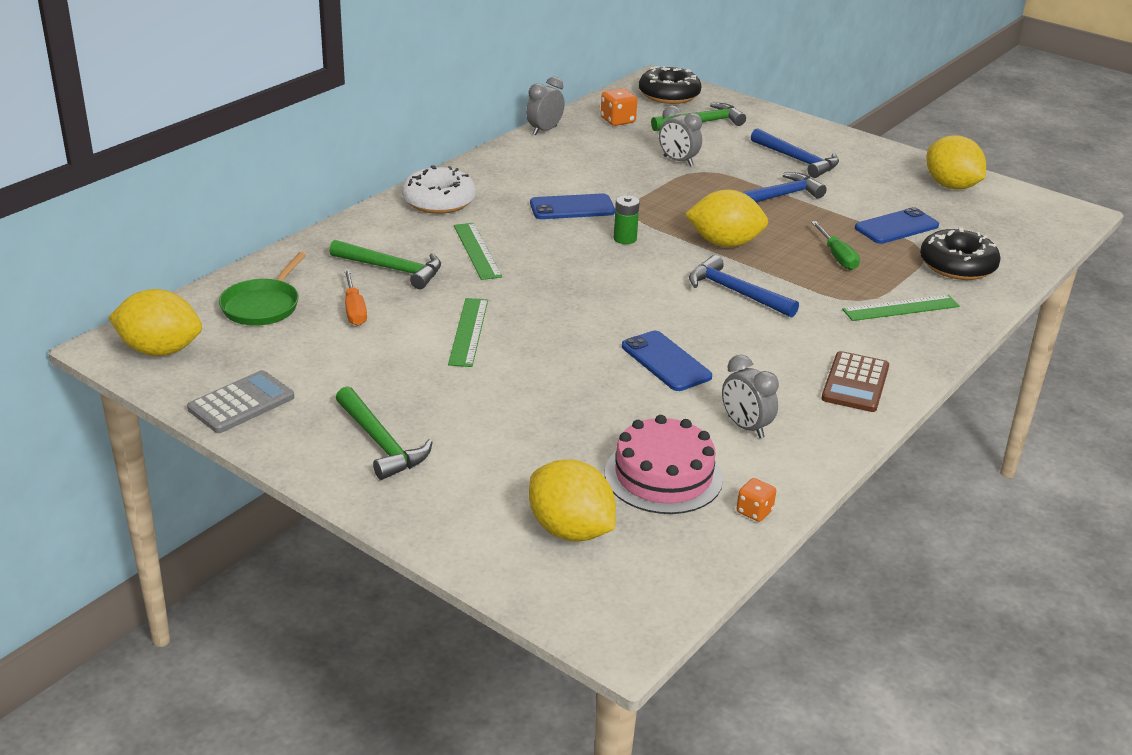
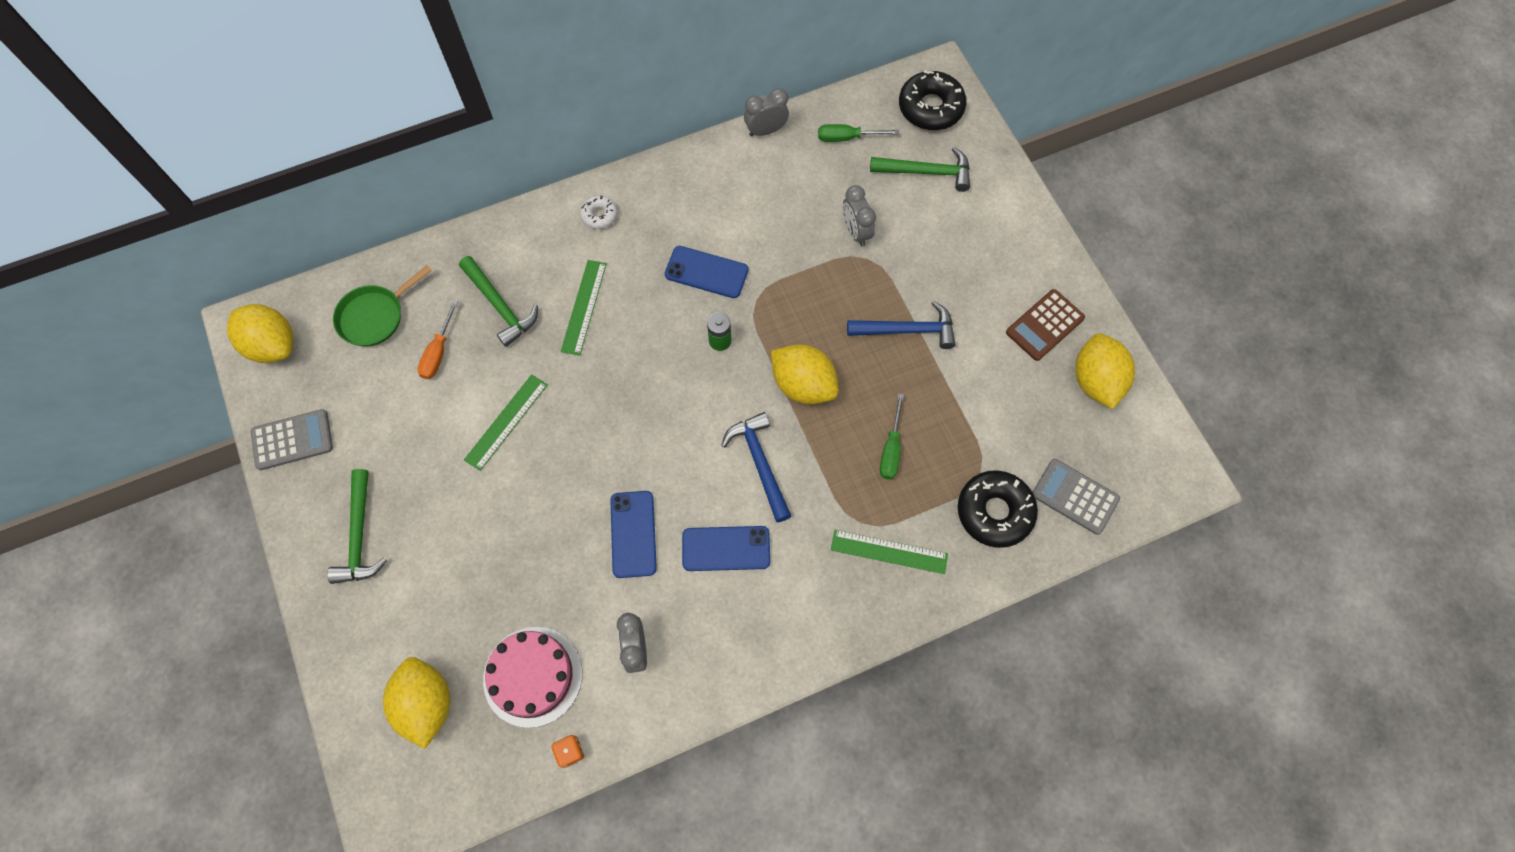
camera: 30 degrees right, 35 degrees up
(439, 201) = (599, 215): white donut -> white donut, size x0.54
(617, 120) = (847, 138): orange dice -> green screwdriver
(797, 160) = (974, 274): blue hammer -> none
(855, 383) = (767, 636): brown calculator -> brown calculator (1044, 325)
(896, 227) = (985, 426): blue phone -> blue phone (726, 548)
(1007, 242) = (1075, 496): none -> grey calculator

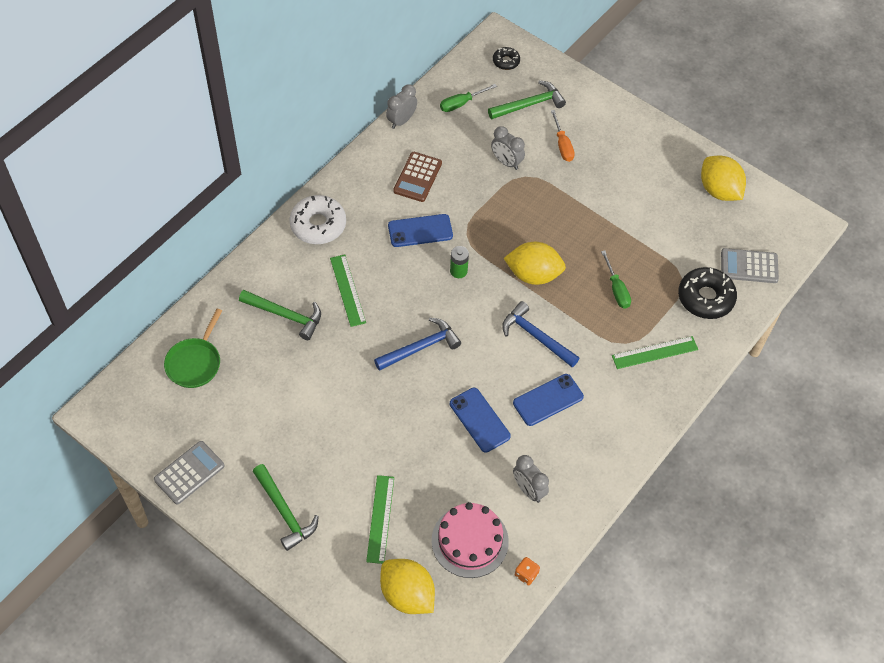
camera: 30 degrees left, 10 degrees down
(272, 345) = (128, 416): yellow lemon -> none
(438, 352) = (260, 366): orange screwdriver -> orange screwdriver (562, 145)
(506, 422) = (342, 389): green ruler -> green ruler (380, 519)
(599, 215) = (318, 225): white donut -> white donut, size x1.87
(907, 330) = (580, 210): blue hammer -> blue hammer (420, 347)
(930, 107) = (506, 61): black donut -> black donut, size x0.54
(1044, 325) = (666, 170): brown calculator -> brown calculator (417, 177)

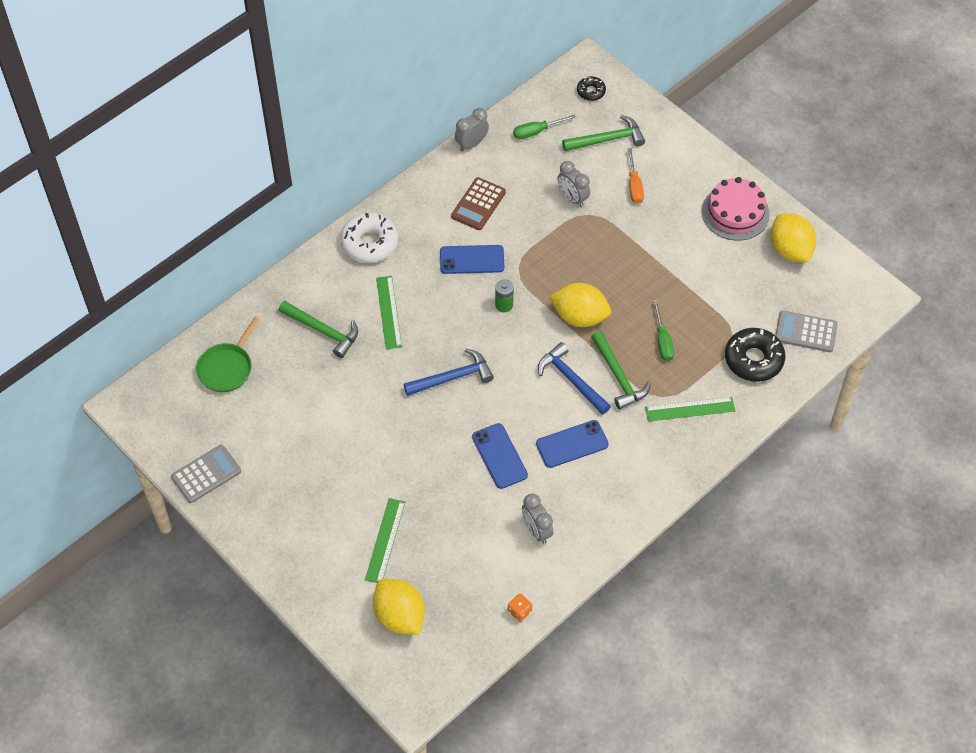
camera: 10 degrees right, 0 degrees up
(284, 512) = (293, 522): green hammer -> green hammer (618, 376)
(470, 541) = (469, 572): pink cake -> pink cake (735, 212)

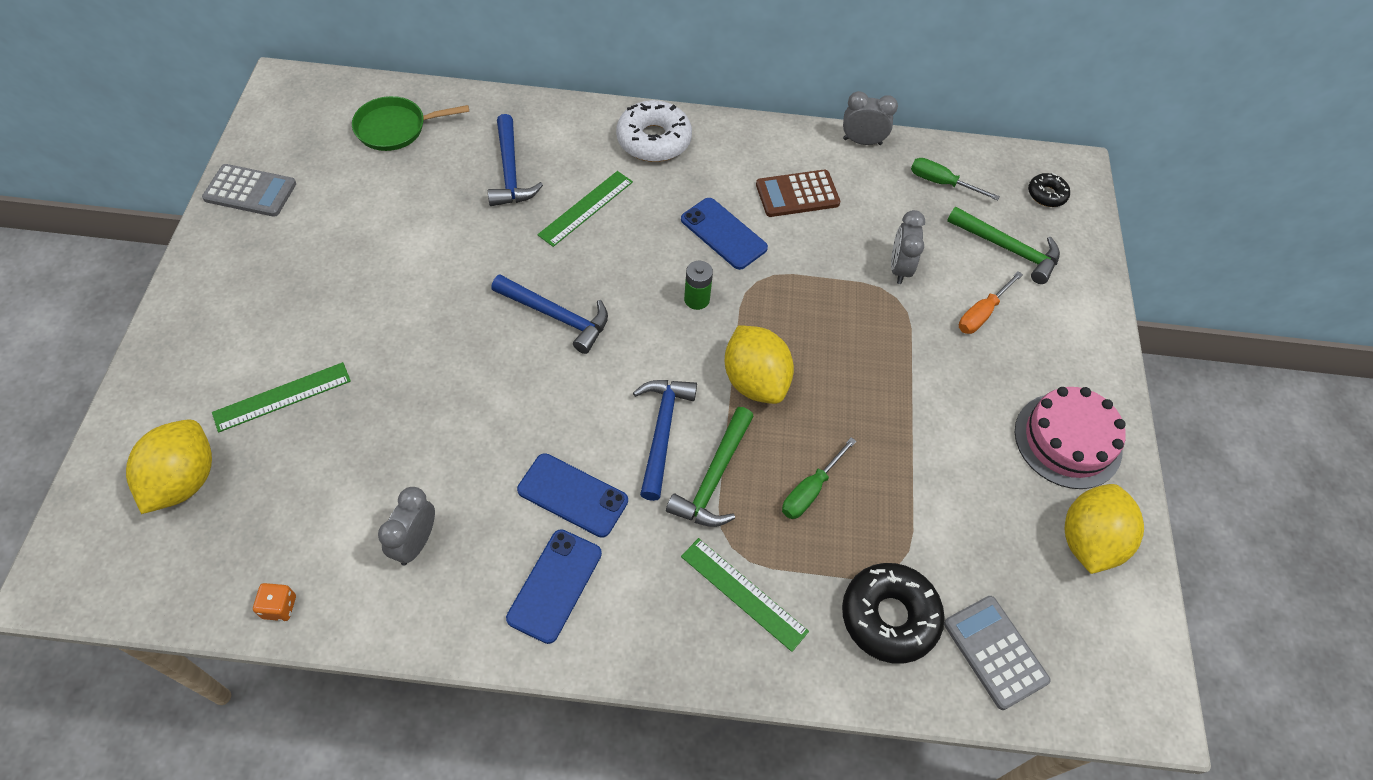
camera: 45 degrees right, 0 degrees up
(323, 331) = (510, 171): green hammer -> blue hammer
(499, 456) = (490, 431): blue phone -> blue phone (555, 585)

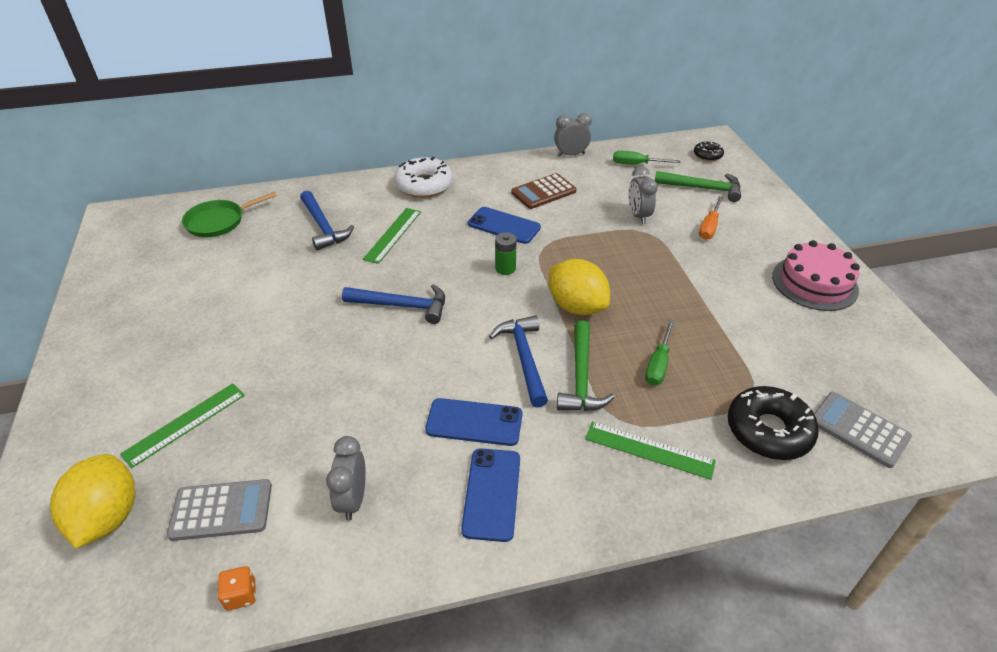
camera: 15 degrees left, 15 degrees down
(250, 191) = (106, 288): grey calculator -> grey calculator (221, 510)
(1088, 541) = (871, 338): yellow lemon -> none

